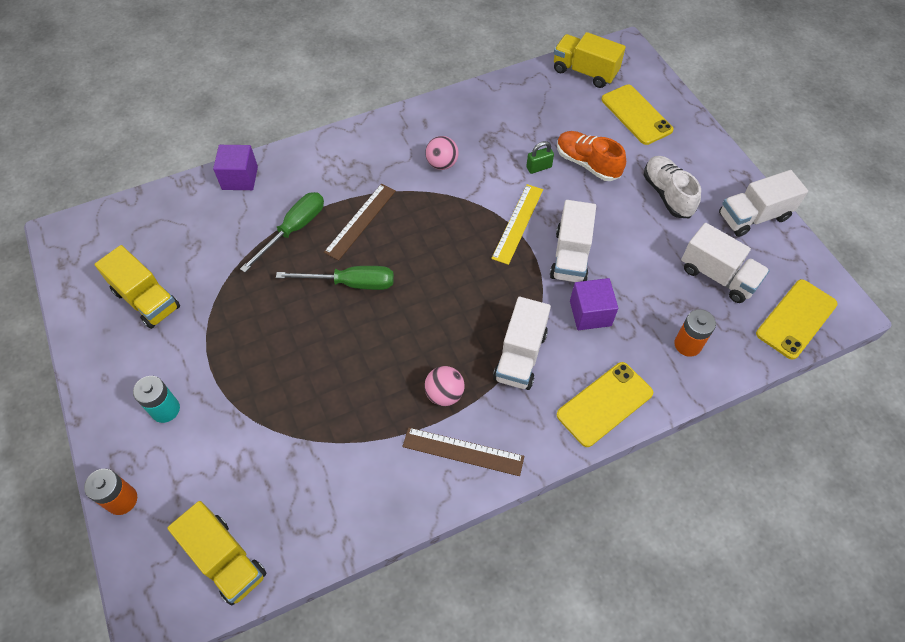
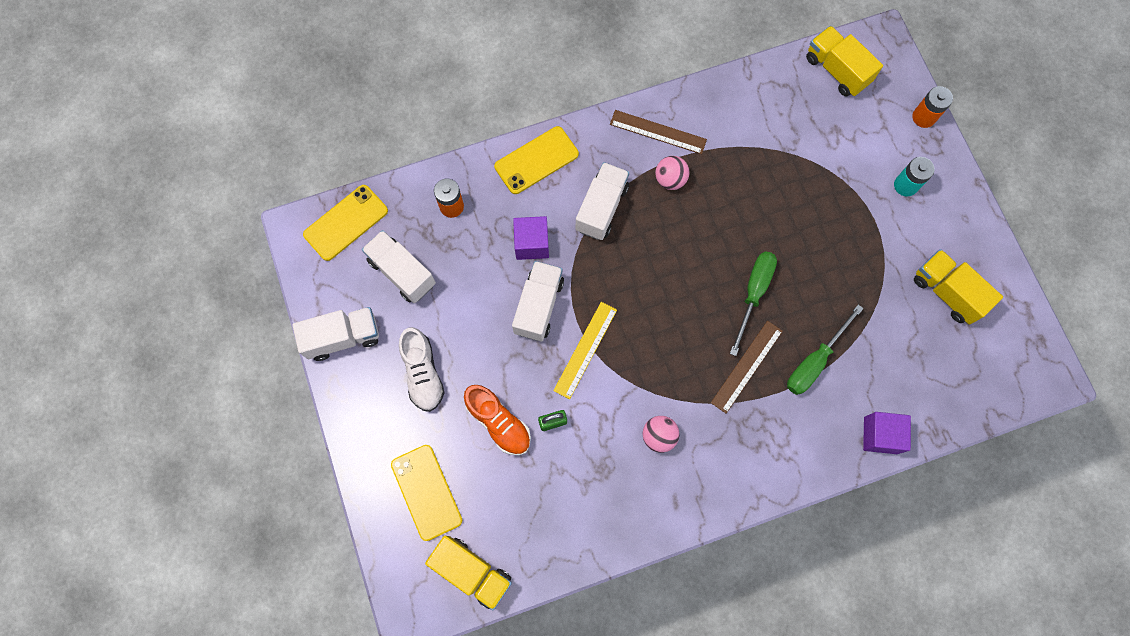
camera: 175 degrees left, 15 degrees up
(351, 283) = (753, 293): green screwdriver -> green screwdriver turned 105 degrees clockwise

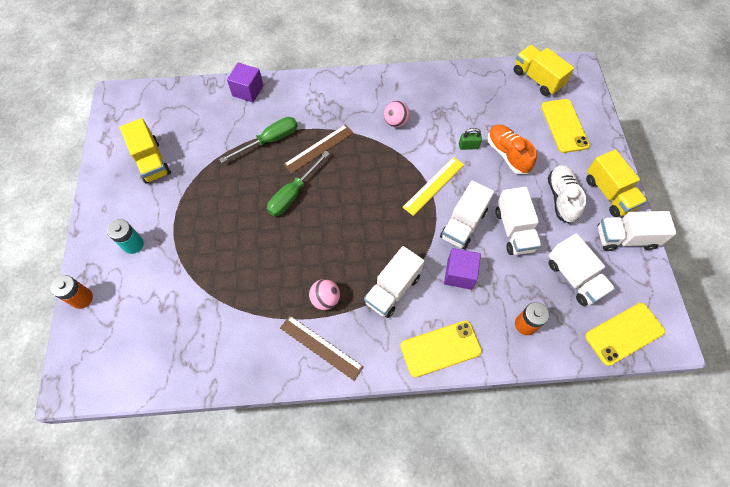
camera: 165 degrees left, 10 degrees down
(477, 314) = (514, 230): none -> white truck
(836, 70) = (130, 365): yellow truck -> yellow truck (609, 193)

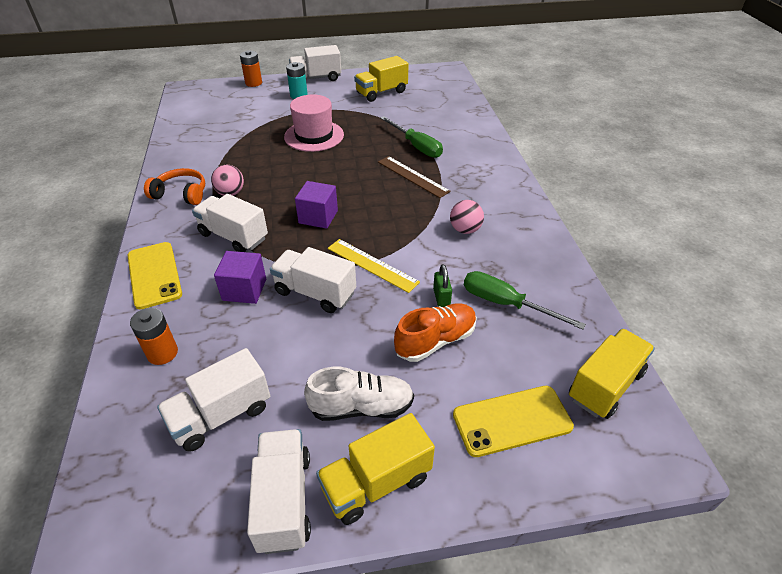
camera: 85 degrees right, 20 degrees down
(231, 227) = (314, 136): none -> pink hat
(248, 91) = (477, 128): purple cube -> purple cube (318, 217)
(293, 194) = (353, 165): green screwdriver -> green screwdriver (505, 304)
(321, 347) = (181, 194): brown ruler -> orange headphones
(514, 230) = (304, 345): white truck -> white truck (316, 78)
(624, 334) = (114, 478): yellow phone -> none

